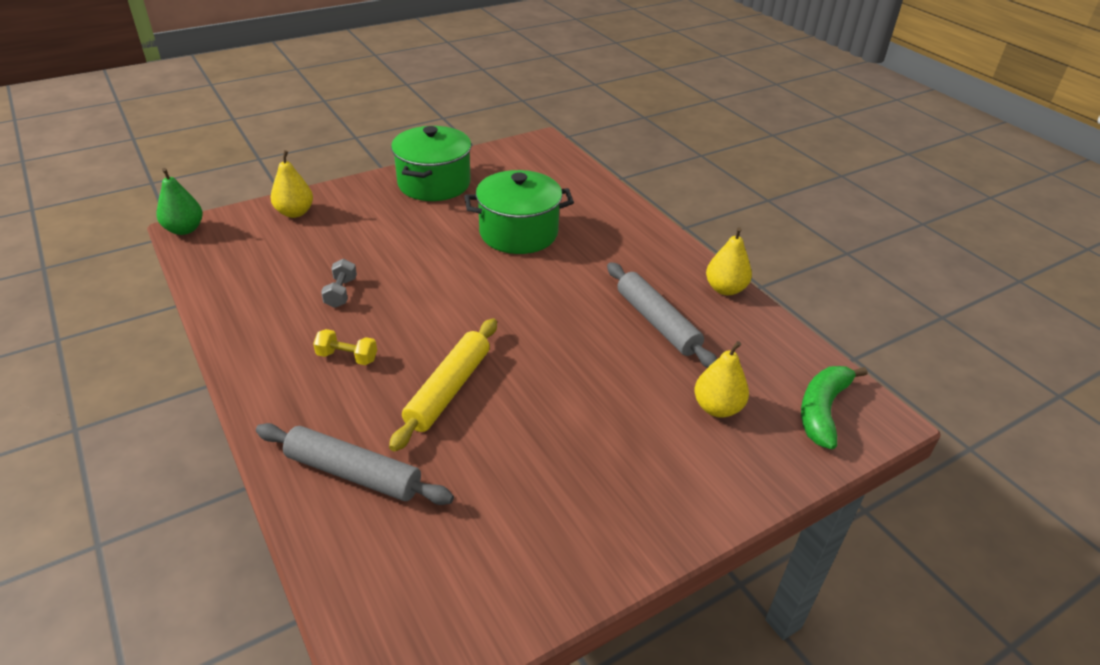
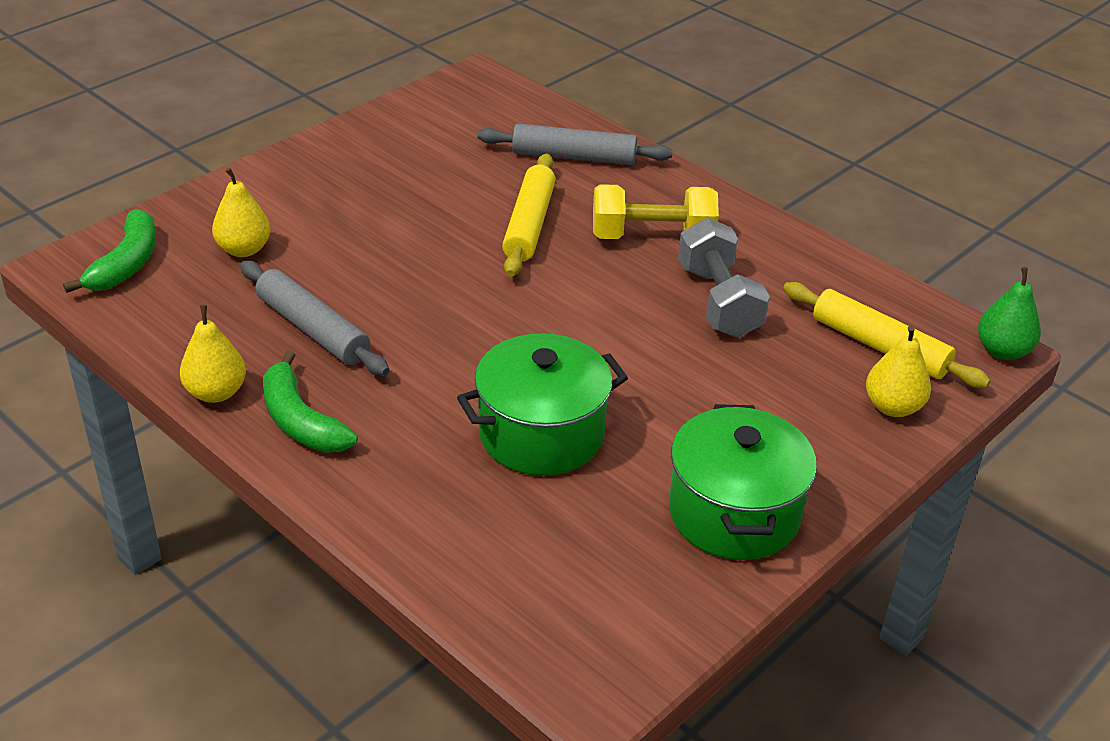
camera: 165 degrees right, 0 degrees up
(260, 245) = (880, 346): none -> yellow rolling pin
(341, 293) = (719, 301): grey dumbbell -> grey dumbbell, size x1.92
(347, 357) = (652, 237): yellow dumbbell -> yellow dumbbell, size x1.92
(667, 263) = (301, 421): none -> green banana

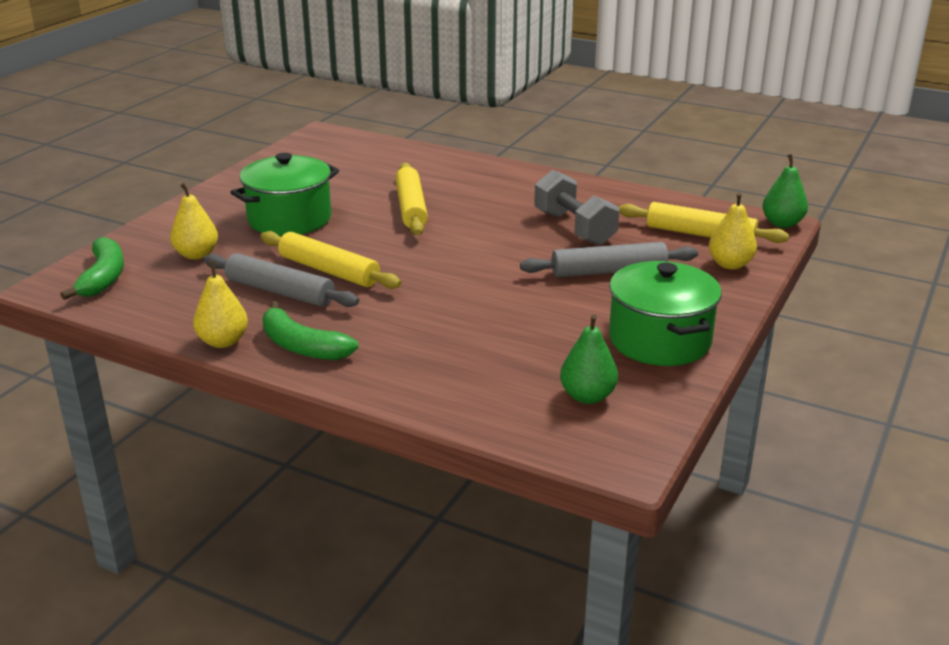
camera: 15 degrees left, 10 degrees down
(384, 308) = (329, 270): none -> yellow rolling pin
(541, 434) = (493, 321): green pot -> green pot (289, 219)
(573, 157) = (421, 167): grey rolling pin -> grey rolling pin (608, 271)
(598, 581) = (587, 396): none -> green pear
(652, 237) = (505, 201): yellow dumbbell -> none

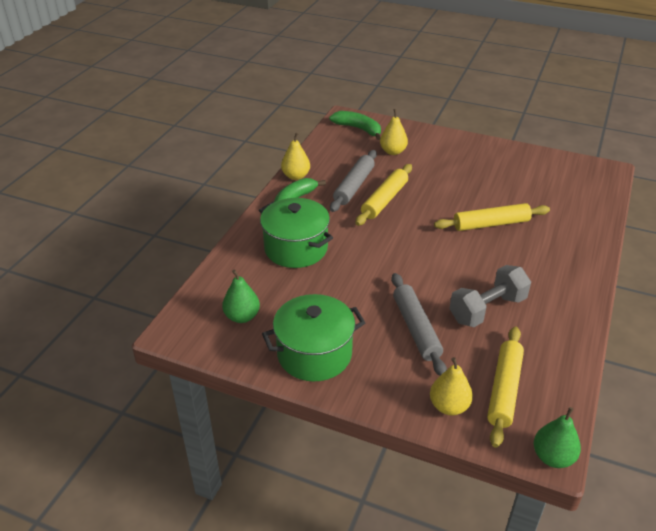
camera: 85 degrees right, 10 degrees up
(103, 277) = (358, 129): green banana -> green banana turned 135 degrees counterclockwise
(289, 219) = (452, 176): green pot -> green pot (296, 248)

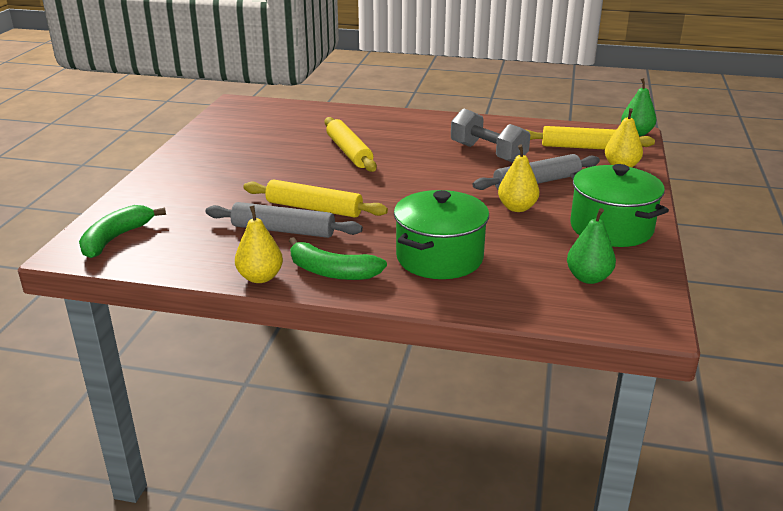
camera: 100 degrees left, 10 degrees down
(393, 151) = (189, 209): yellow pear -> yellow pear (517, 208)

